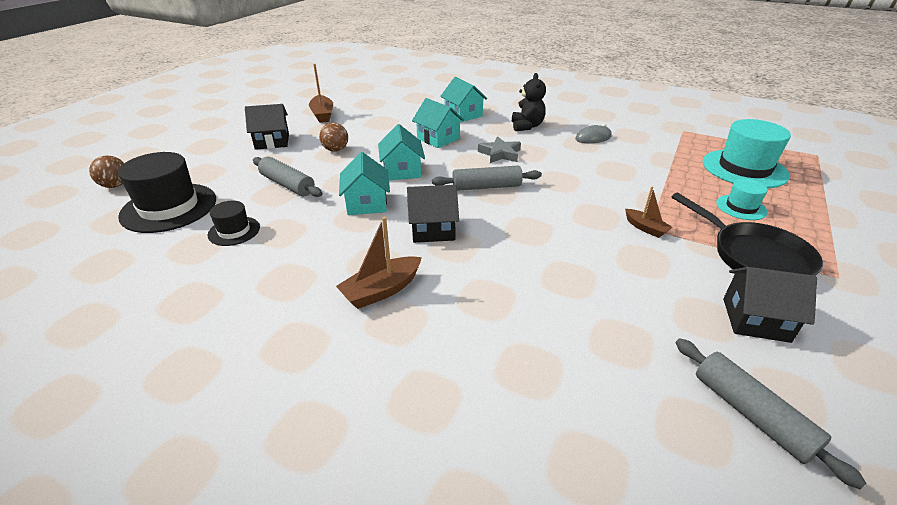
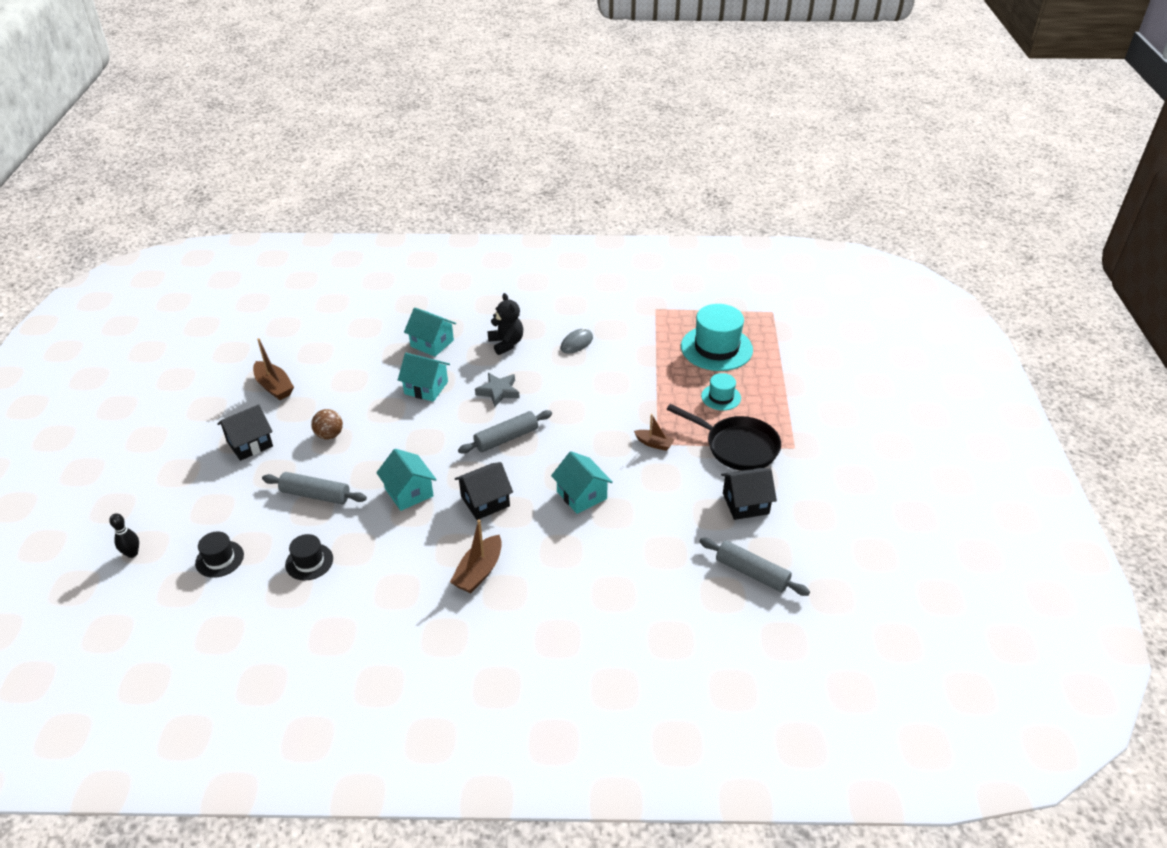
camera: 25 degrees left, 5 degrees up
(115, 185) = (132, 553): brown ball -> black bowling pin
(169, 207) = (219, 559): black hat -> black hat, size x0.52
(402, 171) = (416, 442): turquoise house -> turquoise house (581, 495)

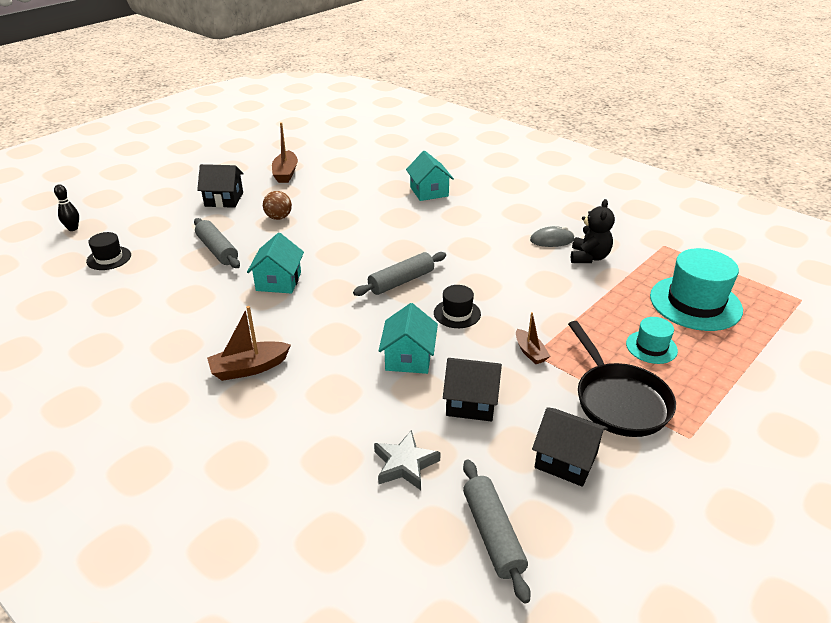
camera: 40 degrees right, 5 degrees down
(309, 562) = (153, 290): black hat -> black hat (457, 313)
(426, 388) = (386, 218): turquoise house -> none
(485, 501) = (324, 318): black house -> black house (471, 402)
(498, 392) = (438, 245): grey star -> grey star (405, 464)
(506, 343) = (488, 215): black teddy bear -> black teddy bear (589, 257)
(506, 438) = (401, 281): grey rolling pin -> grey rolling pin turned 45 degrees counterclockwise

